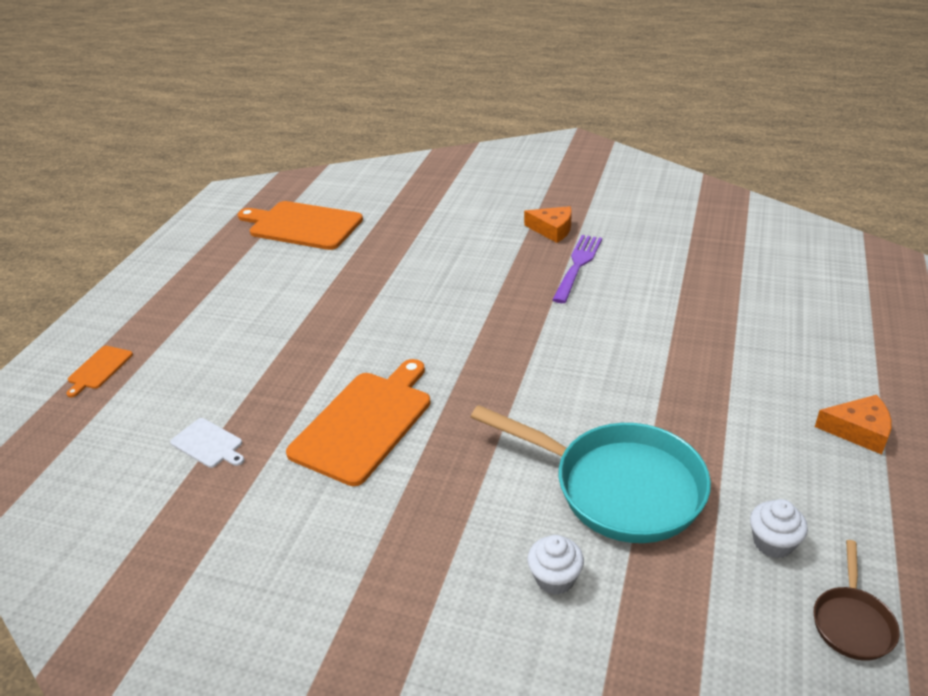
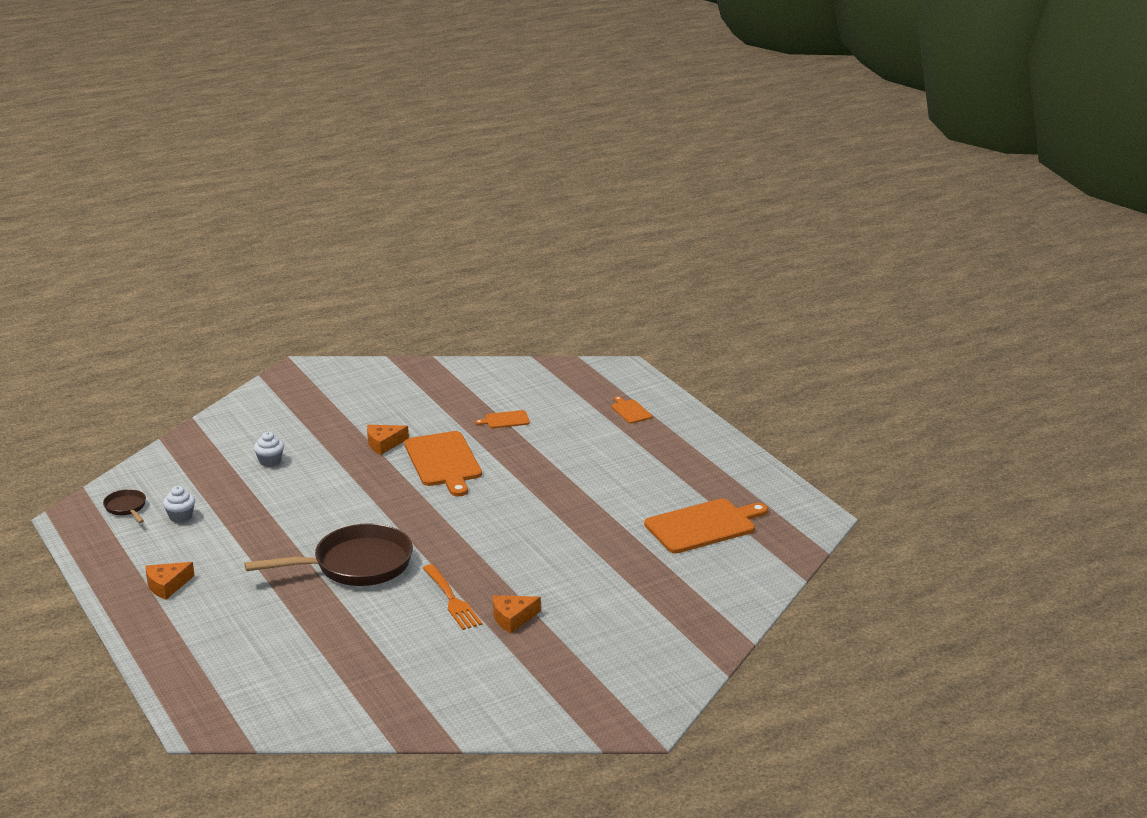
camera: 130 degrees right, 10 degrees down
(208, 444) = (505, 420): white cutting board -> orange cutting board
(380, 503) = (384, 444): none -> orange cheese
(577, 266) = (451, 599): purple fork -> orange fork
(618, 487) = (277, 501): turquoise pan -> none
(622, 342) = (355, 565): none -> brown pan

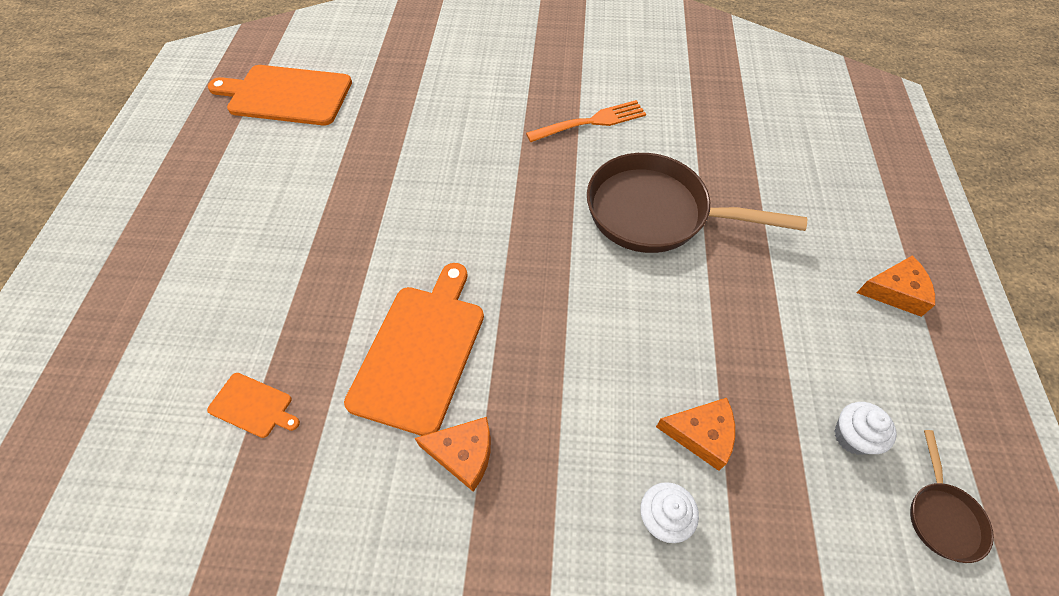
camera: 145 degrees left, 30 degrees up
(451, 599) = (590, 122): orange fork -> orange fork turned 60 degrees clockwise
(512, 618) = (554, 78): orange cheese -> orange cheese (701, 434)
(630, 411) = (95, 320): orange cutting board -> none

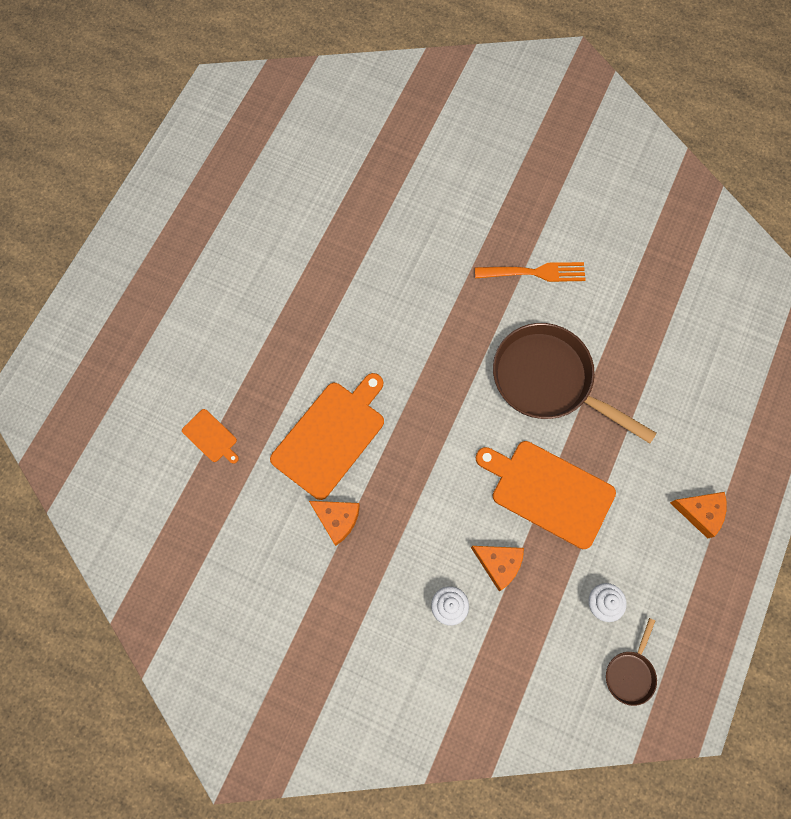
camera: 20 degrees right, 15 degrees up
(286, 95) = (289, 160): orange cutting board -> orange cutting board (548, 491)

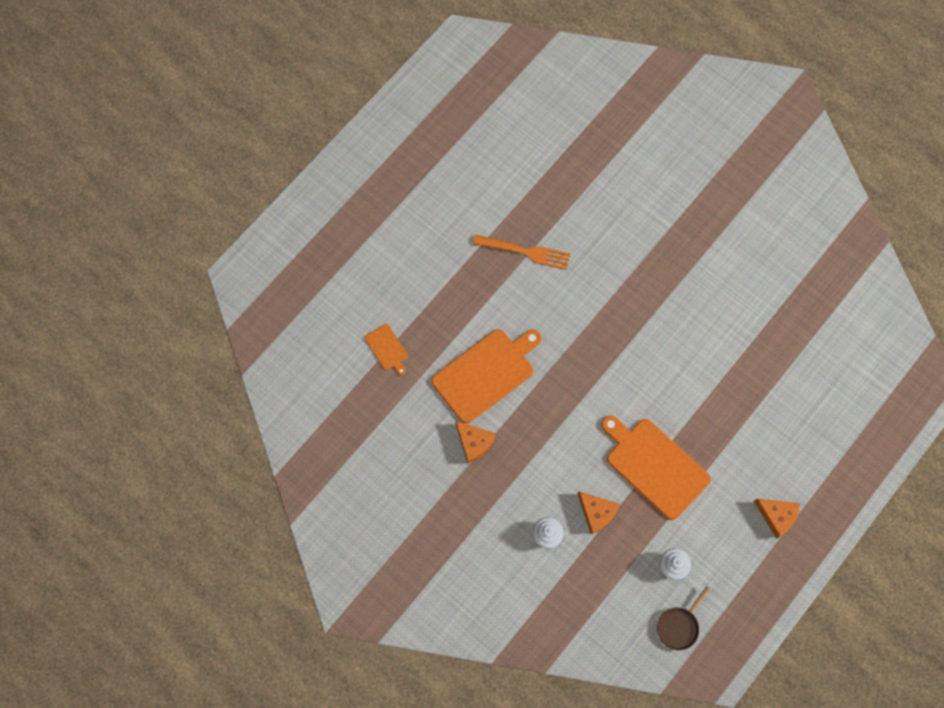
camera: 15 degrees right, 0 degrees up
(534, 273) = (696, 277): orange fork -> orange fork (524, 252)
(548, 381) = (681, 374): brown pan -> none

